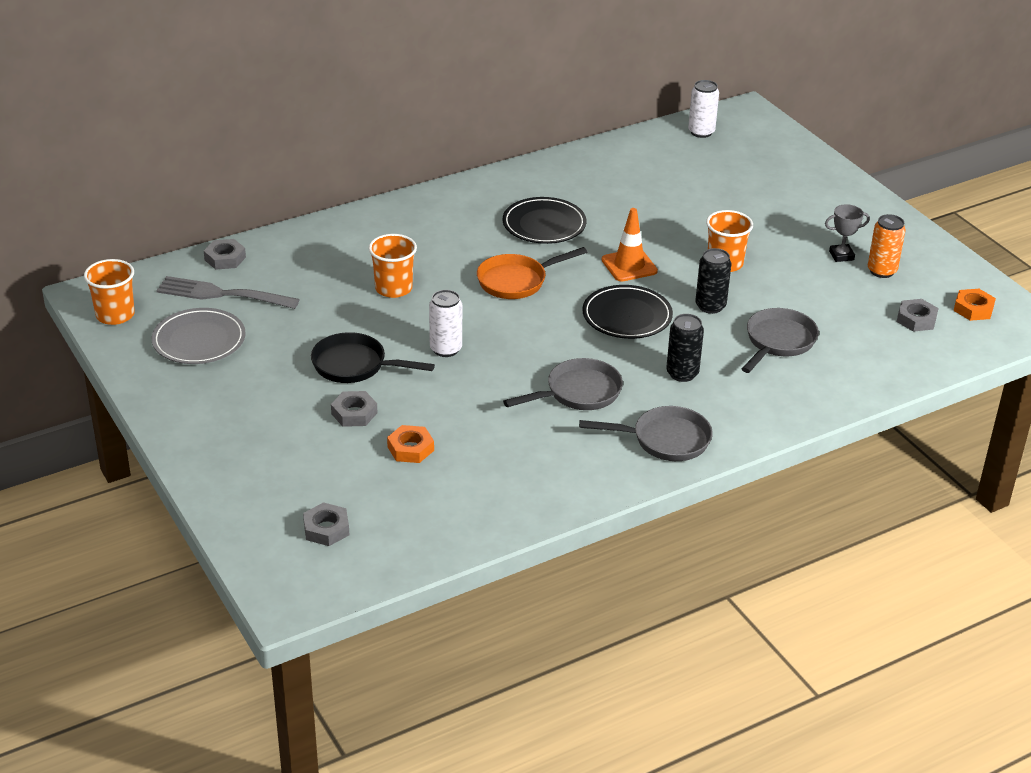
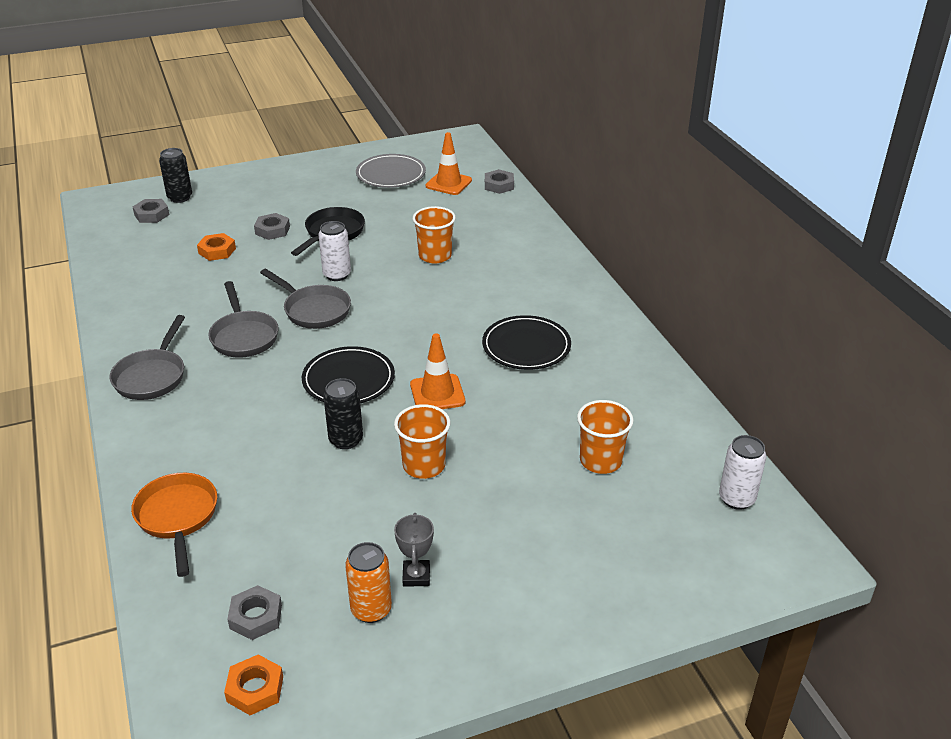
camera: 100 degrees right, 0 degrees up
(115, 315) = (433, 146): orange cup -> orange cup (600, 461)
(222, 294) = (448, 183): grey fork -> orange traffic cone
(516, 281) = (428, 320): orange pan -> orange pan (177, 517)
(682, 373) = (241, 401): black can -> black can (180, 197)
(778, 342) = (262, 479): grey pan -> grey pan (314, 310)

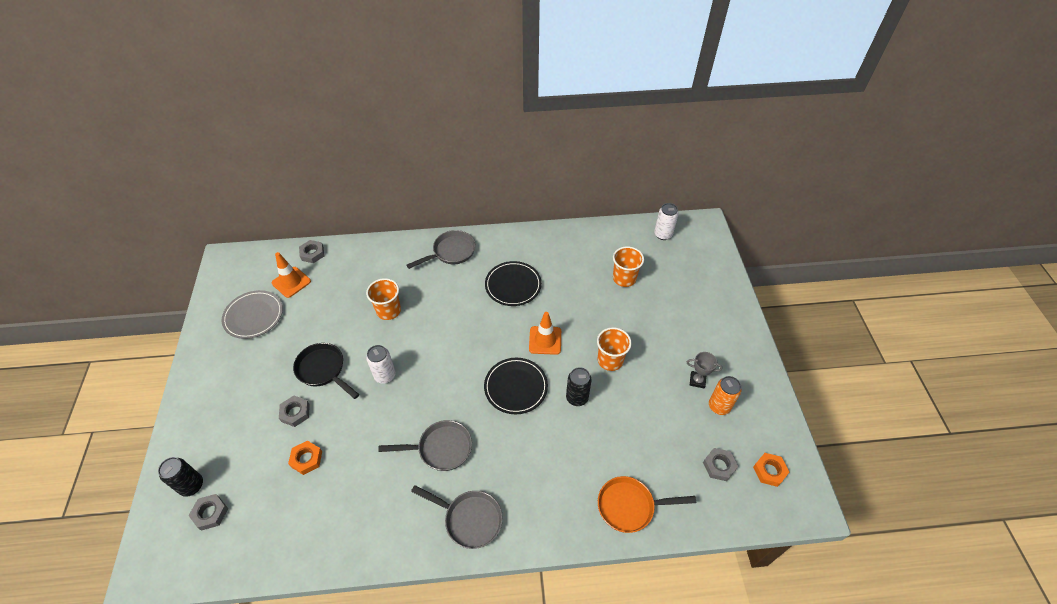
camera: 75 degrees left, 15 degrees up
(314, 310) = (425, 397): grey pan -> grey pan (451, 252)

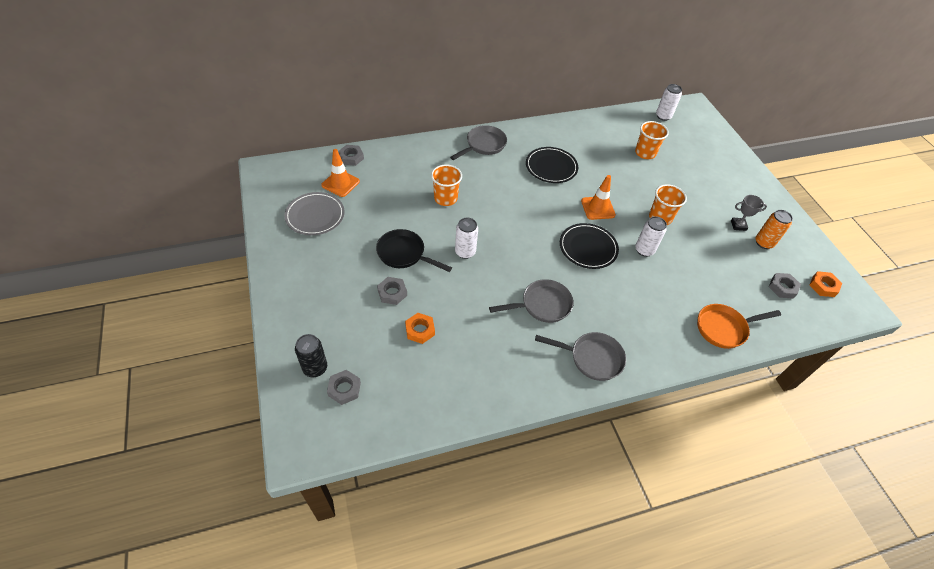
camera: 15 degrees left, 0 degrees up
(577, 398) = (644, 250): black can -> white can

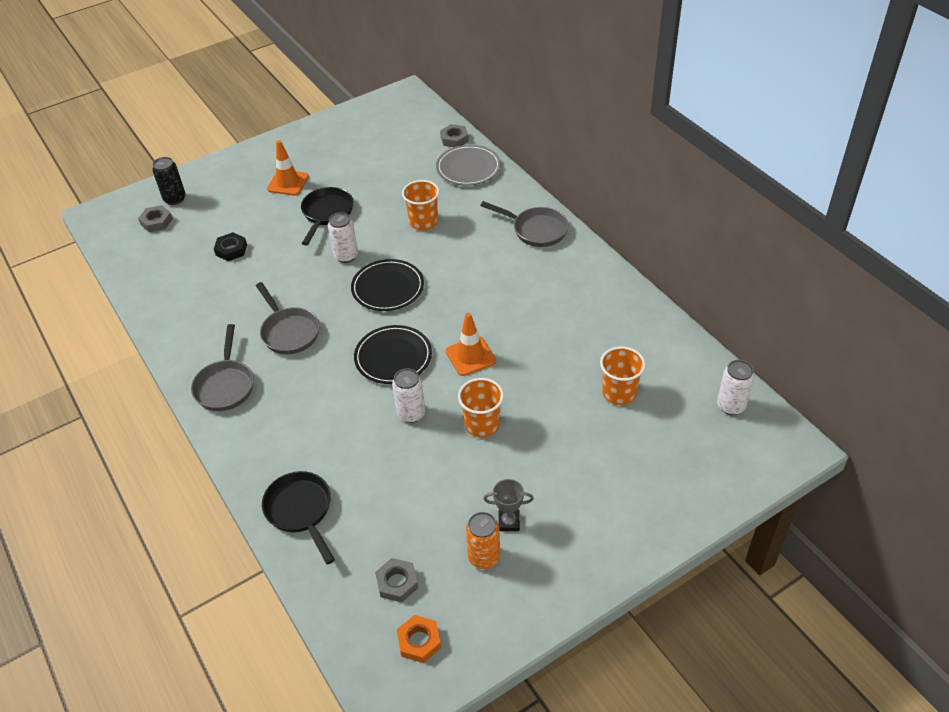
camera: 80 degrees right, 5 degrees down
(315, 216) = (356, 143): grey plate -> grey plate (468, 168)
(340, 183) = (410, 144): orange traffic cone -> orange traffic cone (288, 183)
(392, 293) = (272, 220): grey nut -> none
(420, 330) = (231, 250): orange nut -> black nut
(551, 167) = (528, 298): black plate -> black plate (388, 288)
(724, 328) = (301, 511): orange pan -> black pan
(738, 225) = (509, 522): grey trophy -> grey trophy turned 75 degrees counterclockwise

